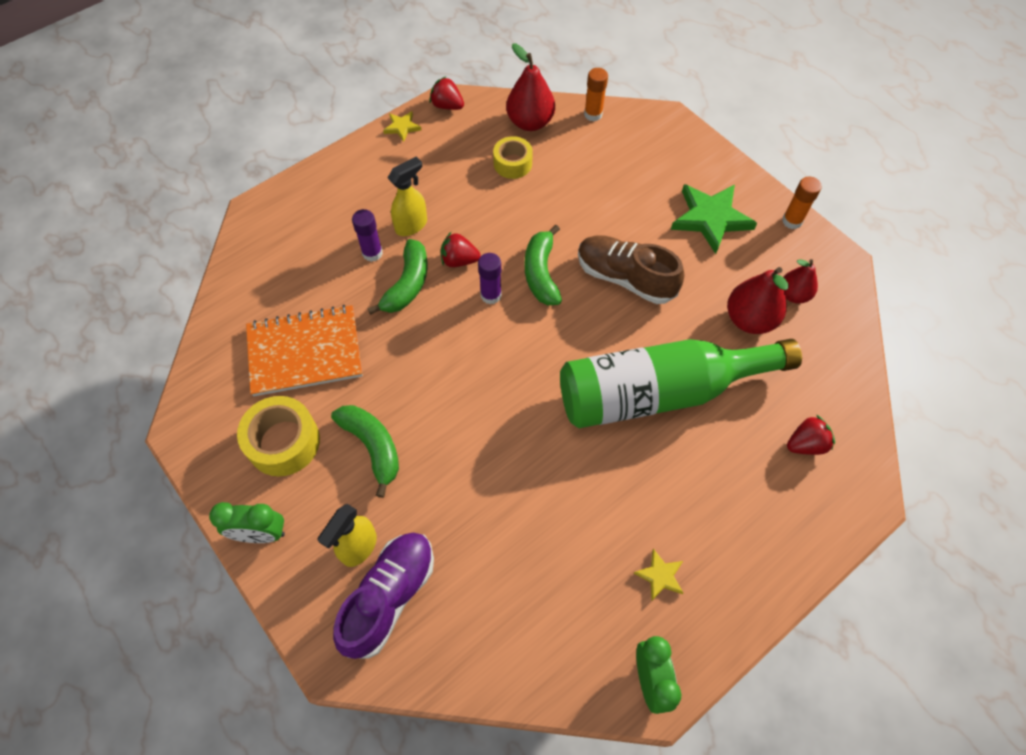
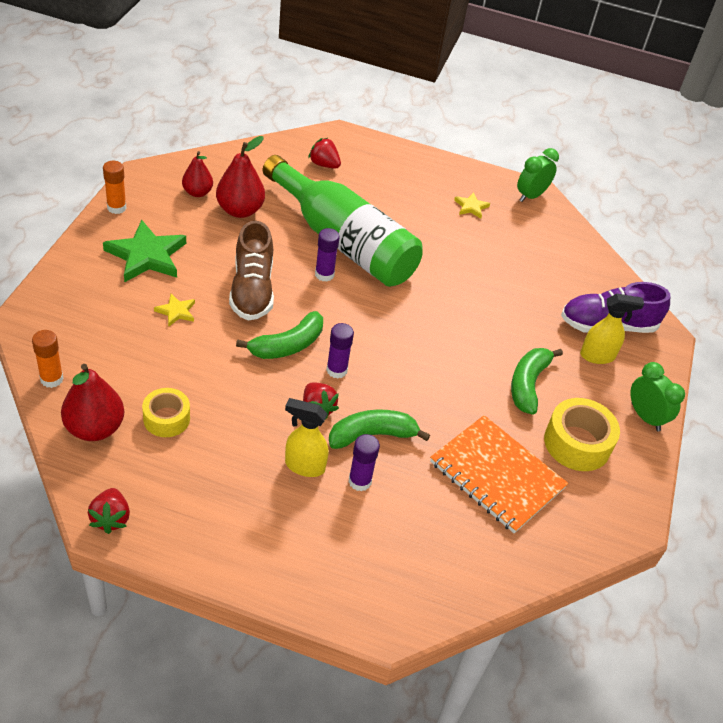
camera: 130 degrees left, 15 degrees down
(402, 127) = (173, 547): yellow star -> yellow star (176, 311)
(617, 348) = (324, 274): none -> purple glue stick

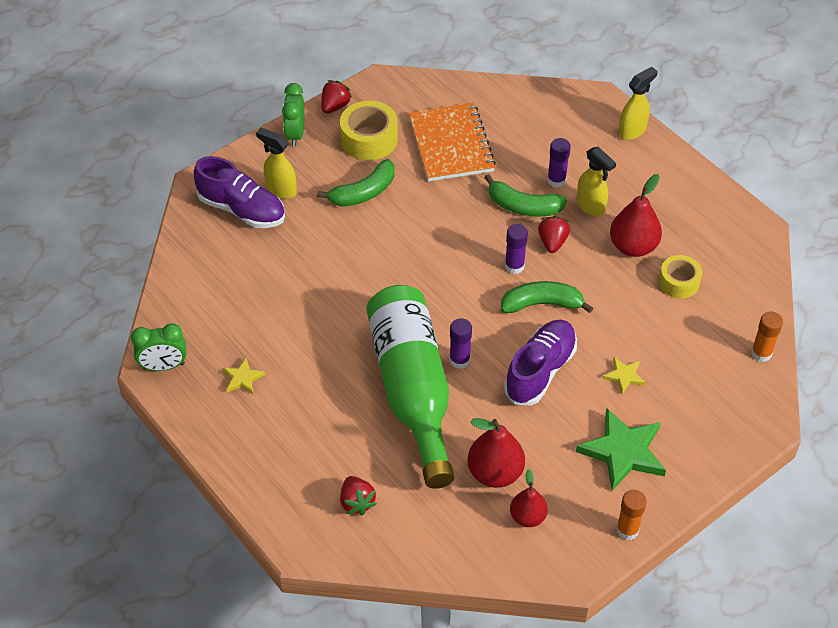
camera: 140 degrees left, 5 degrees up
(95, 428) = (739, 297): red pear -> red pear (633, 246)
(111, 518) = (752, 227): red strawberry -> red strawberry (335, 106)
(252, 290) = (540, 371): brown shoe -> purple shoe
(316, 592) = (632, 131): none -> yellow spray bottle

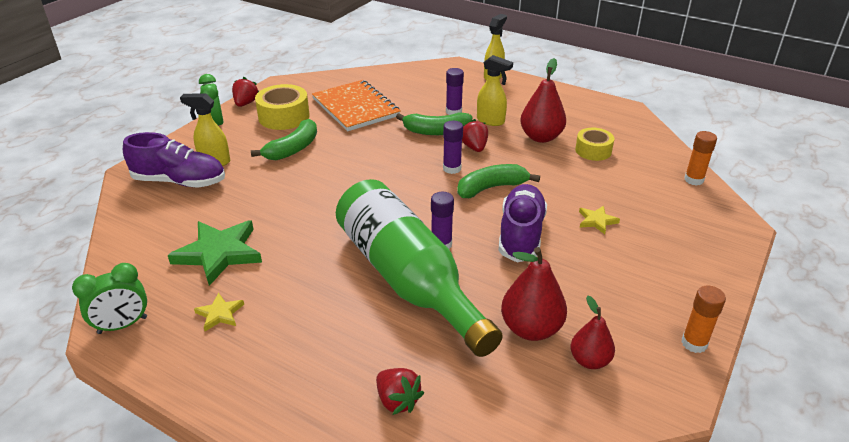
camera: 20 degrees left, 15 degrees down
(623, 451) = (639, 277): green star -> green star (219, 253)

